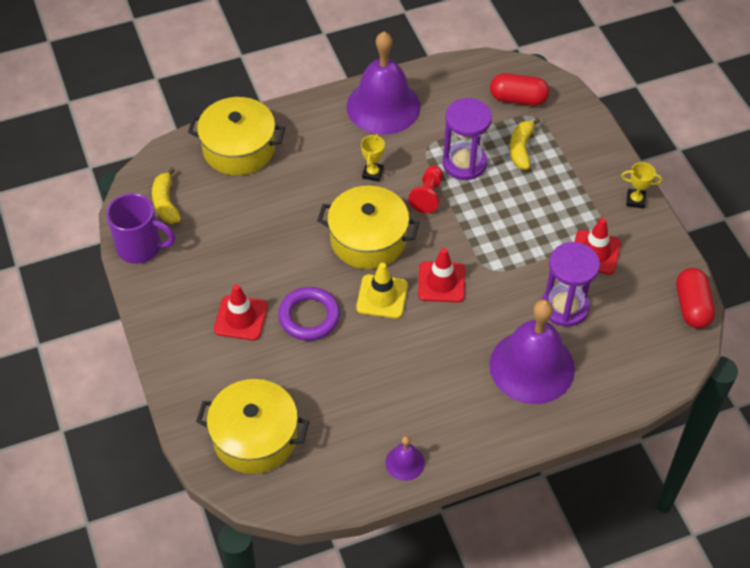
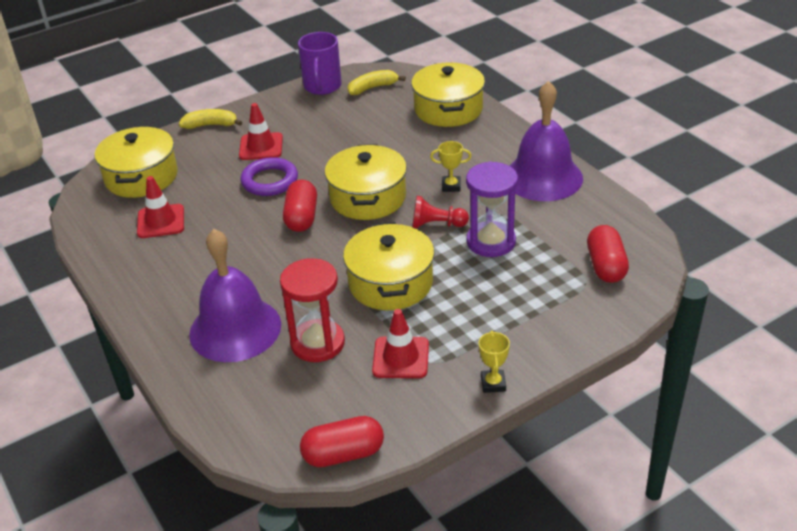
camera: 80 degrees right, 15 degrees down
(382, 297) = (301, 217): yellow traffic cone -> red capsule
(405, 462) = (118, 262): purple bell -> none
(441, 282) = (328, 251): red traffic cone -> red traffic cone (161, 221)
(500, 243) = (390, 283): none -> yellow pot
(521, 148) = (531, 279): yellow banana -> yellow banana (211, 125)
(565, 307) = (317, 343): purple hourglass -> red hourglass

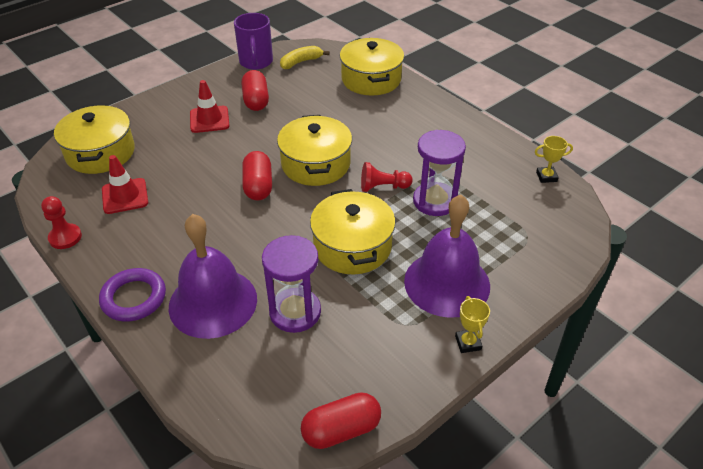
camera: 10 degrees left, 5 degrees up
(95, 259) = (65, 237): none -> red pawn
(211, 125) = (159, 101): yellow banana -> none
(270, 181) = (223, 152): purple ring -> purple ring (134, 298)
(317, 343) = (295, 312): red hourglass -> purple hourglass
(401, 358) = (376, 322): red traffic cone -> none
(451, 186) = (388, 150): yellow trophy -> yellow trophy (546, 177)
(543, 177) = (466, 138): purple bell -> purple bell (447, 283)
(606, 266) = (541, 219): red capsule -> red capsule (256, 100)

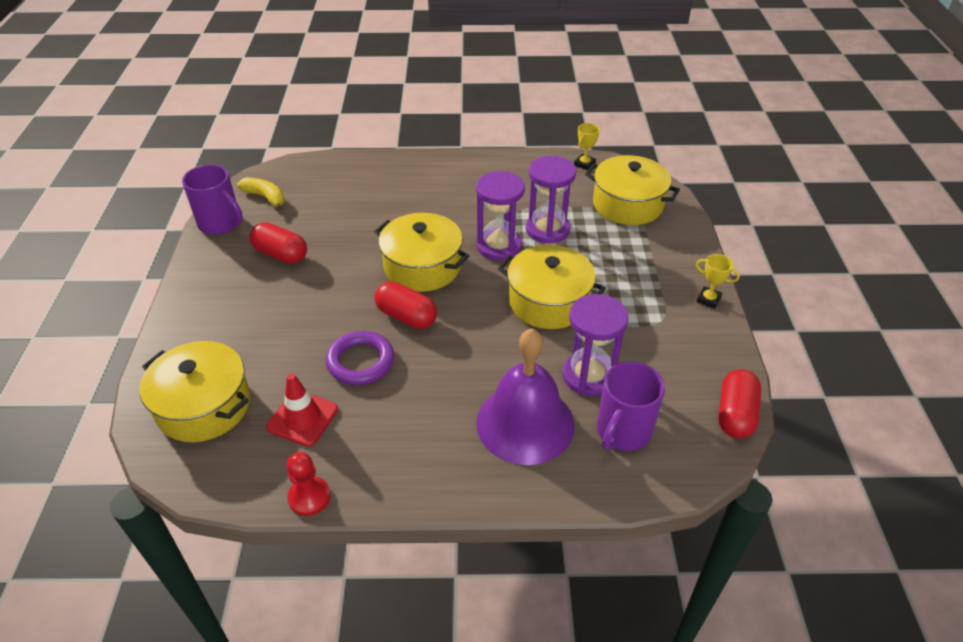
camera: 50 degrees left, 0 degrees up
(134, 298) = (461, 479): purple ring -> purple ring (360, 361)
(209, 119) = (265, 299): red traffic cone -> none
(254, 363) = (622, 431): none -> purple mug
(301, 62) = (265, 197): yellow banana -> yellow banana turned 120 degrees clockwise
(371, 79) = (353, 174): yellow pot -> yellow pot (627, 204)
(383, 187) = (499, 246): red pawn -> purple hourglass
(447, 283) = (640, 275): purple bell -> none

